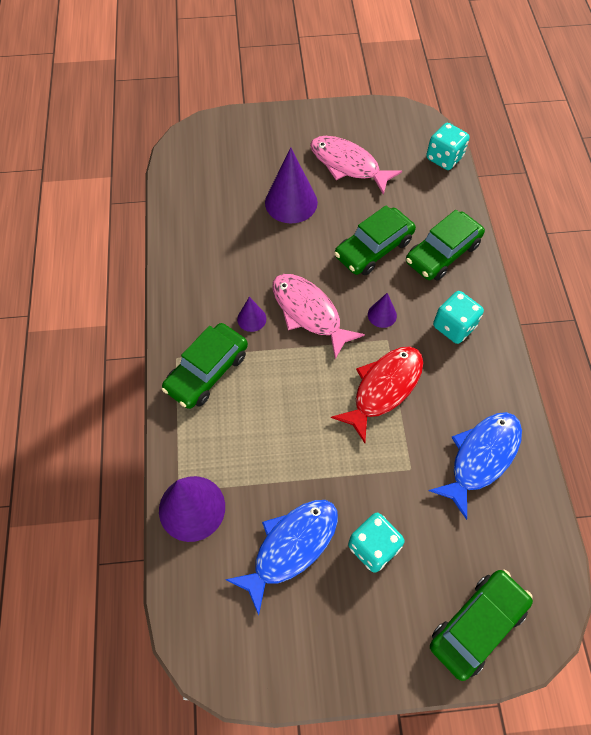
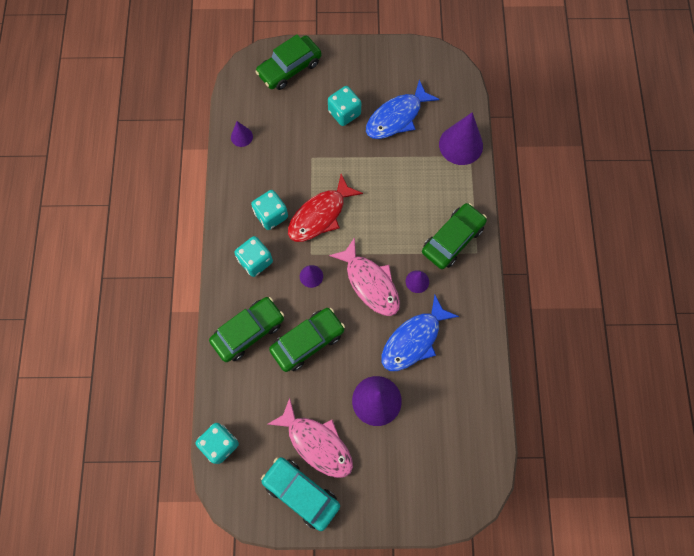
camera: 175 degrees left, 10 degrees up
(356, 129) = (301, 493): none -> turquoise car
(448, 383) = (271, 215): none -> turquoise dice
(481, 458) = (261, 161): blue fish -> blue fish (414, 340)
(520, 493) = (241, 136): none -> purple cone

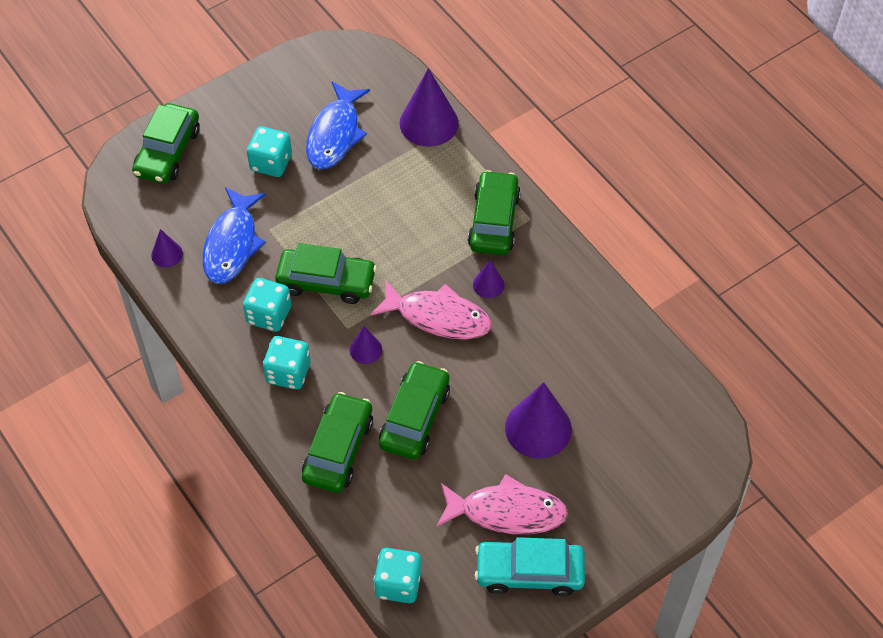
camera: 35 degrees left, 15 degrees down
(320, 215) = (326, 282): red fish -> green car
(414, 340) = (530, 344): blue fish -> blue fish (232, 244)

